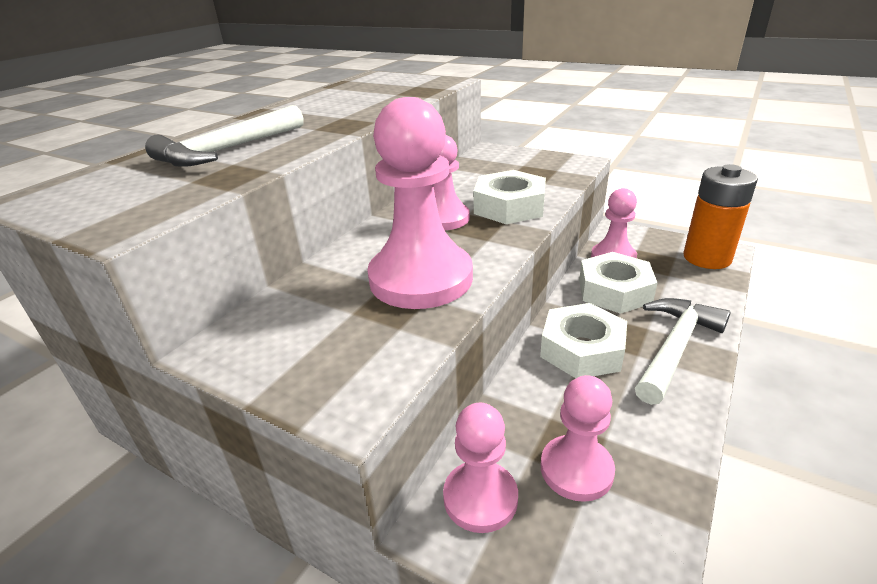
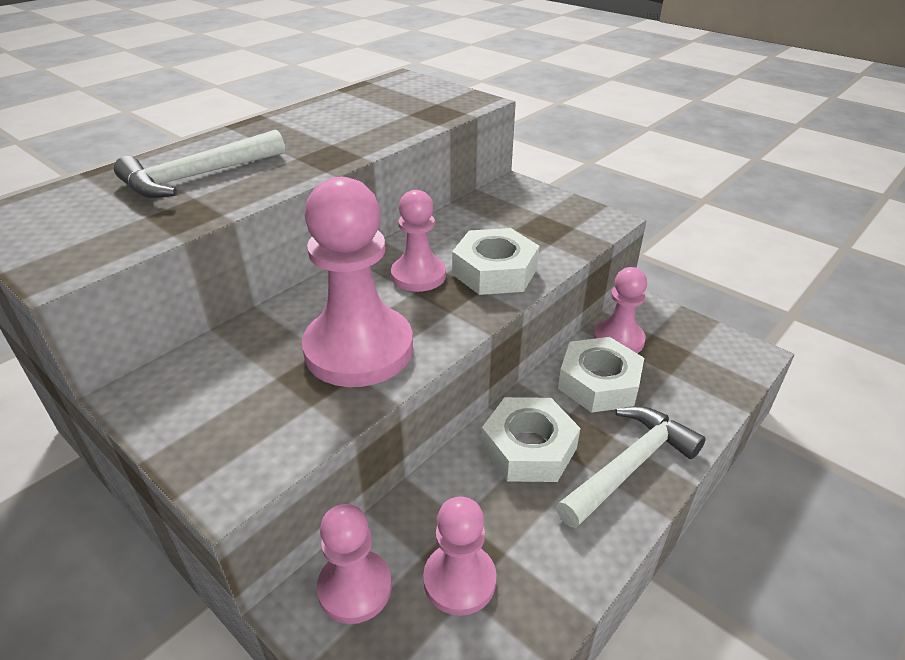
camera: 10 degrees right, 5 degrees up
(707, 258) = (727, 360): orange battery -> none

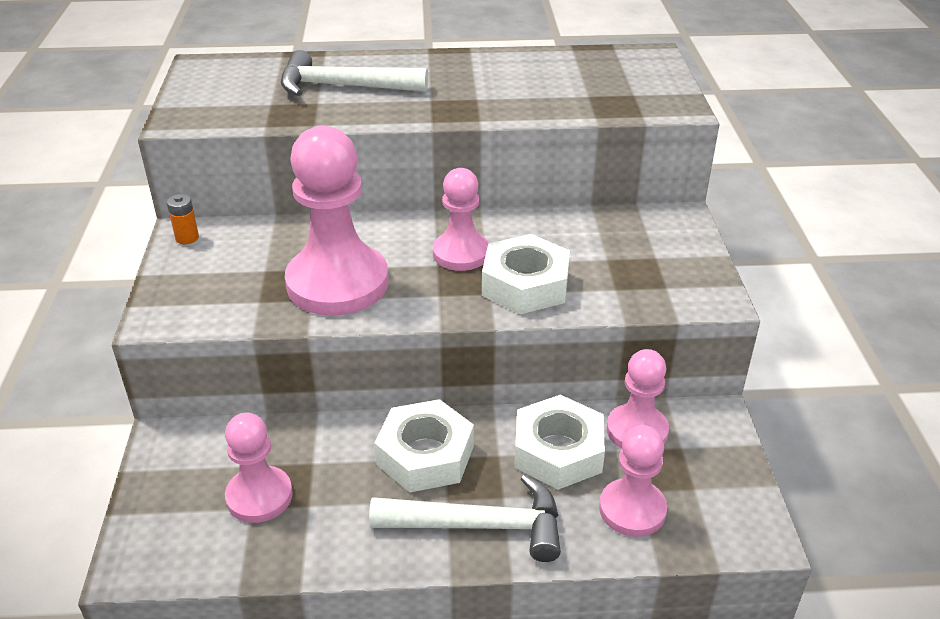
camera: 45 degrees right, 0 degrees up
(147, 397) = (187, 238): none -> orange battery
(355, 588) = (201, 451): pink pawn -> pink pawn (632, 509)

